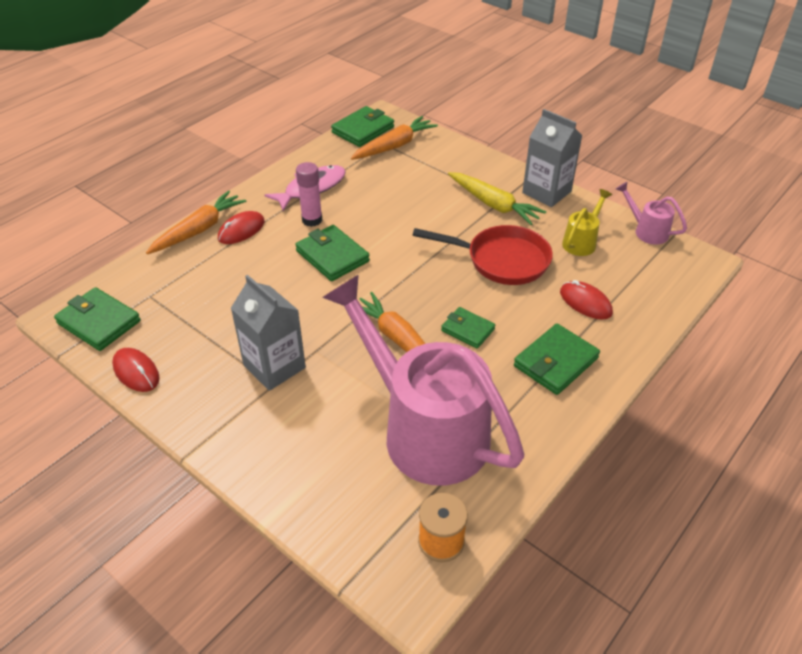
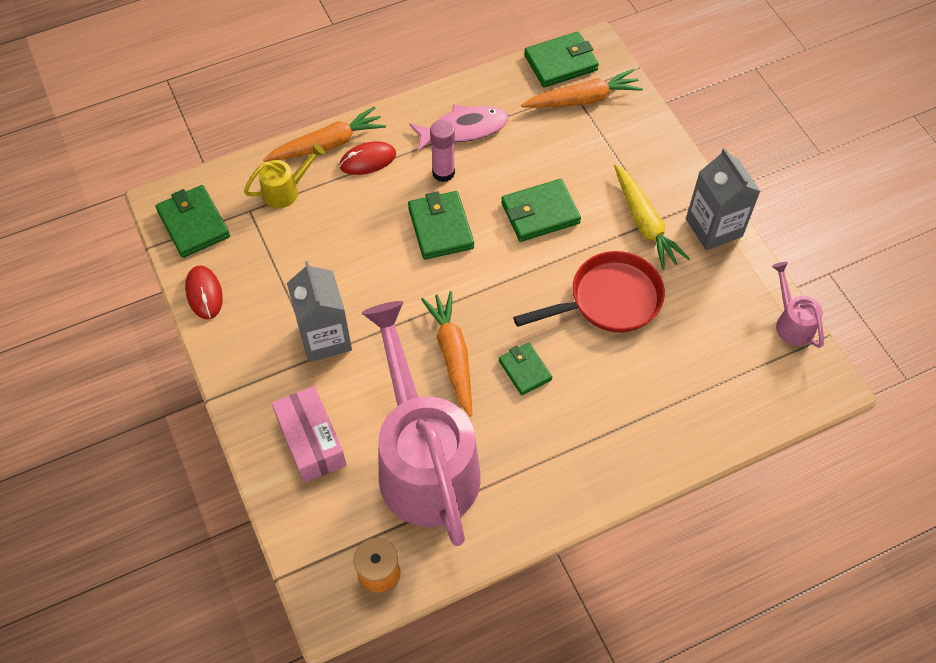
camera: 25 degrees right, 15 degrees up
(308, 454) = (311, 441): none -> pink box
(502, 260) = (609, 300): red pan -> red pan turned 60 degrees counterclockwise
(555, 362) = (588, 442): green wallet -> green wallet (540, 213)
(581, 241) = (709, 309): yellow watering can -> yellow watering can (285, 190)
(585, 303) = (663, 386): red mouse -> none

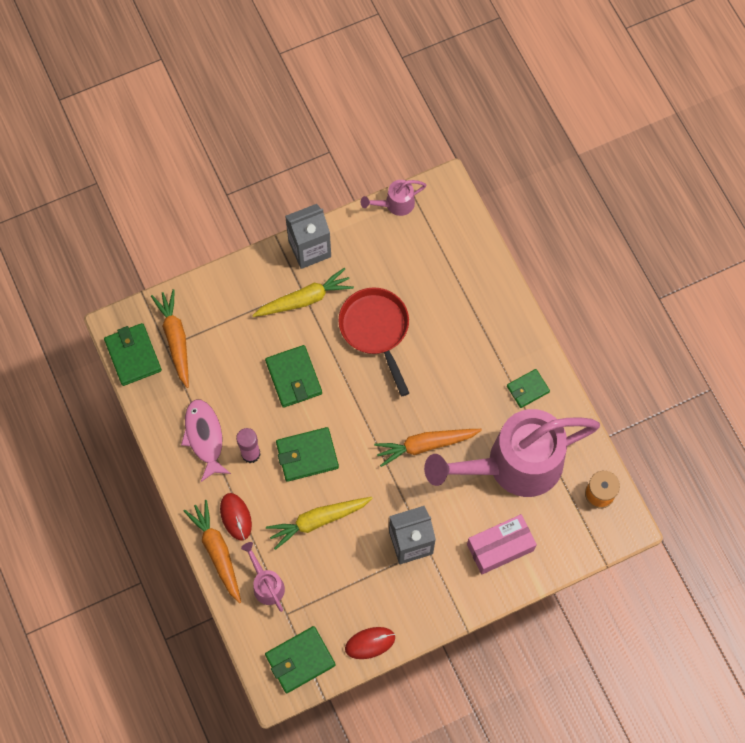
camera: 90 degrees left, 10 degrees up
(285, 190) = (266, 584): yellow watering can -> pink watering can
(359, 240) = (318, 520): none -> yellow carrot
(525, 370) = (437, 393): green wallet -> green wallet (527, 389)

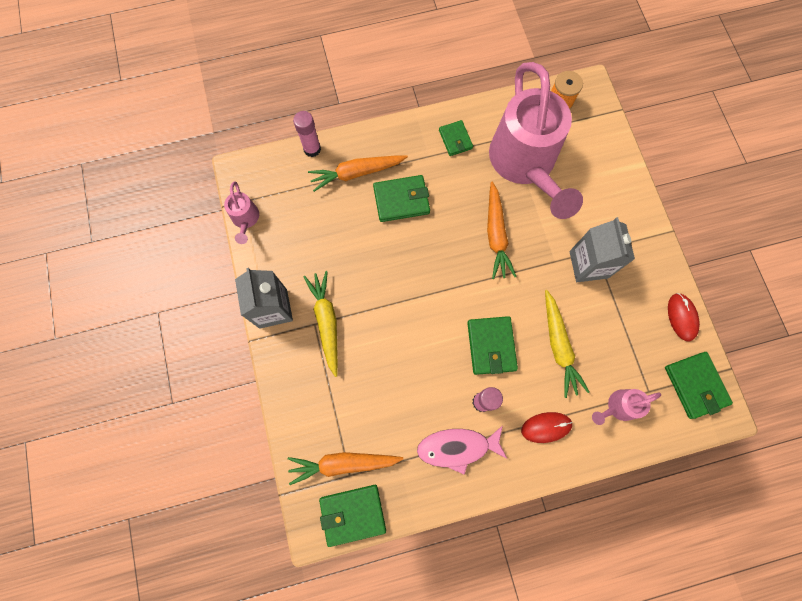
camera: 80 degrees left, 5 degrees up
(217, 552) = (581, 452): orange carrot -> orange carrot (357, 173)
(294, 377) = (408, 346): green wallet -> green wallet (401, 200)
(376, 330) = (372, 259): red pan -> none
(485, 249) = (312, 149): none -> pink glue stick
(500, 547) = (600, 189): pink box -> none

